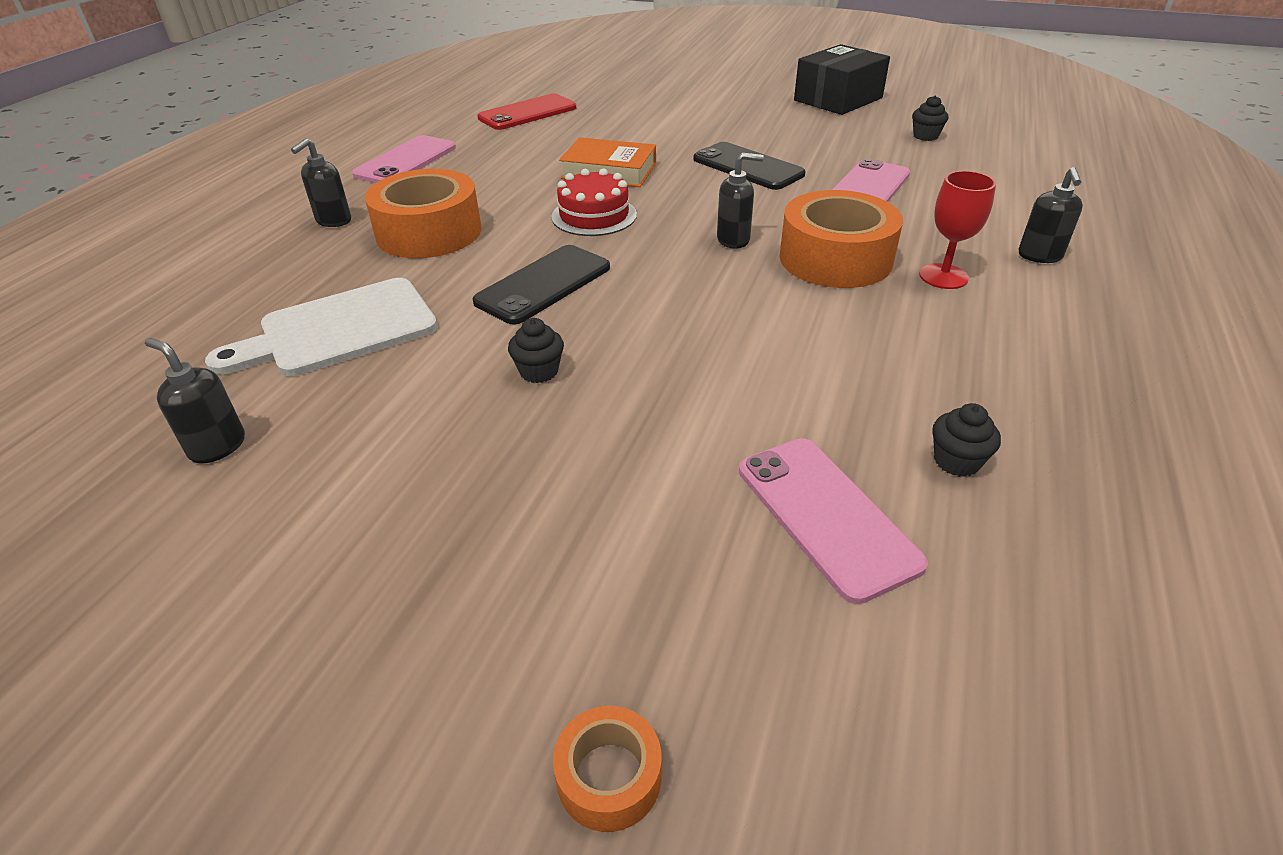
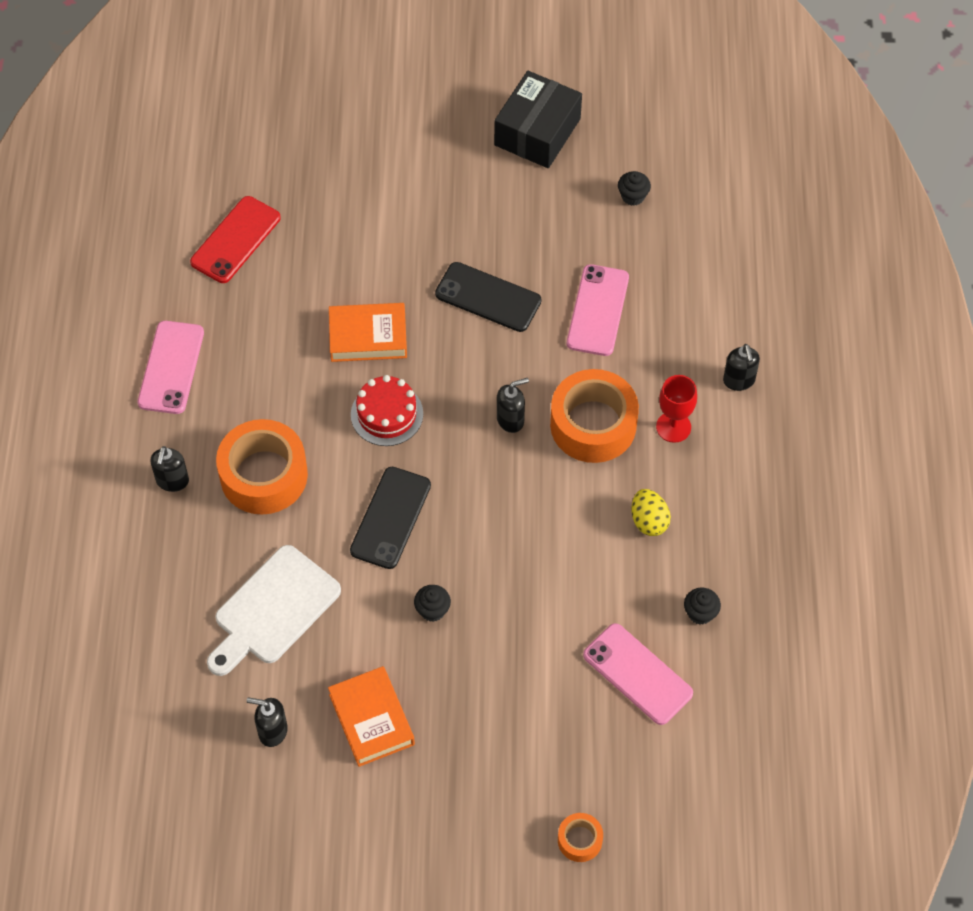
camera: 20 degrees left, 20 degrees up
(364, 468) = (371, 719): none -> orange book
(890, 348) = (649, 521): none -> yellow egg

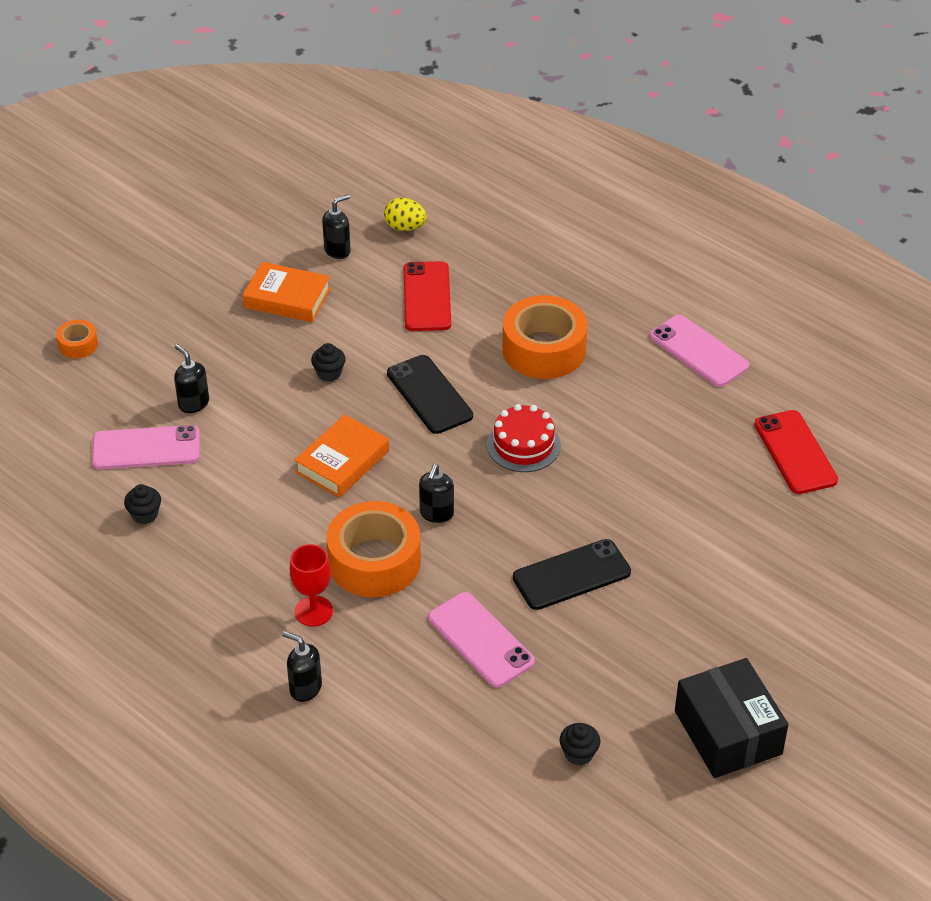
camera: 130 degrees right, 15 degrees down
(172, 481) = (592, 302): black soap dispenser -> black soap dispenser (193, 403)
(273, 610) = (427, 297): white cutting board -> red phone
(368, 337) = (610, 476): orange book -> orange book (342, 462)
(649, 521) = (252, 537): yellow egg -> yellow egg (405, 227)

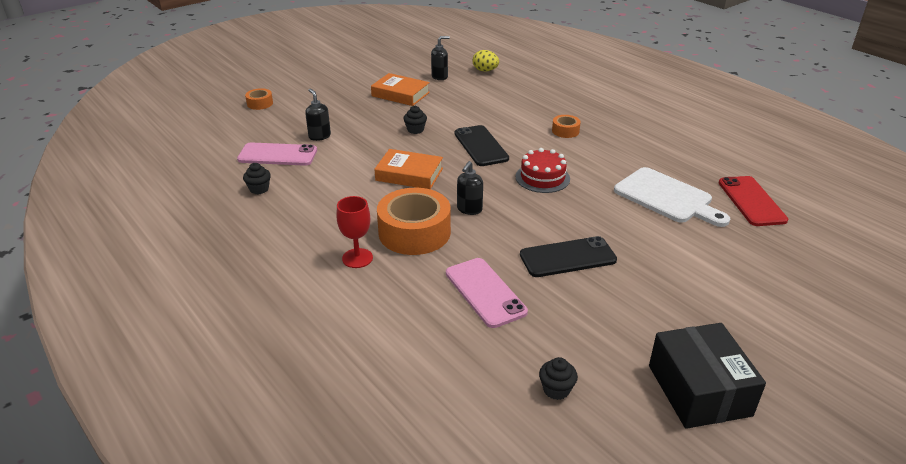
camera: 10 degrees right, 10 degrees down
(305, 688) = (331, 309): black soap dispenser -> none
(342, 462) = (409, 174): orange book -> orange book turned 60 degrees clockwise
(427, 297) = (491, 101): red phone -> none
(544, 349) = (565, 131): orange tape -> orange tape, size x0.47
(688, 460) = (666, 197): none -> white cutting board
(698, 351) = (676, 141): pink phone -> none

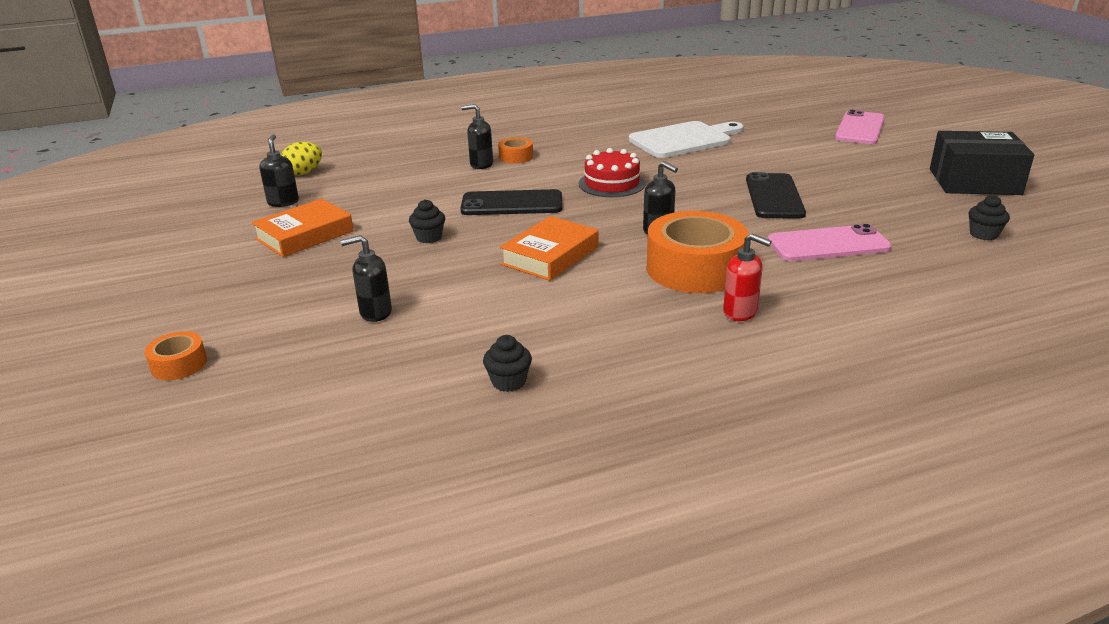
camera: 70 degrees left, 5 degrees down
(277, 155) = (405, 356): pink phone -> pink phone (860, 128)
(357, 258) = (740, 312): red goblet -> red soap dispenser
(540, 121) = (481, 165): none -> black soap dispenser
(751, 201) = (707, 113): red phone -> none

